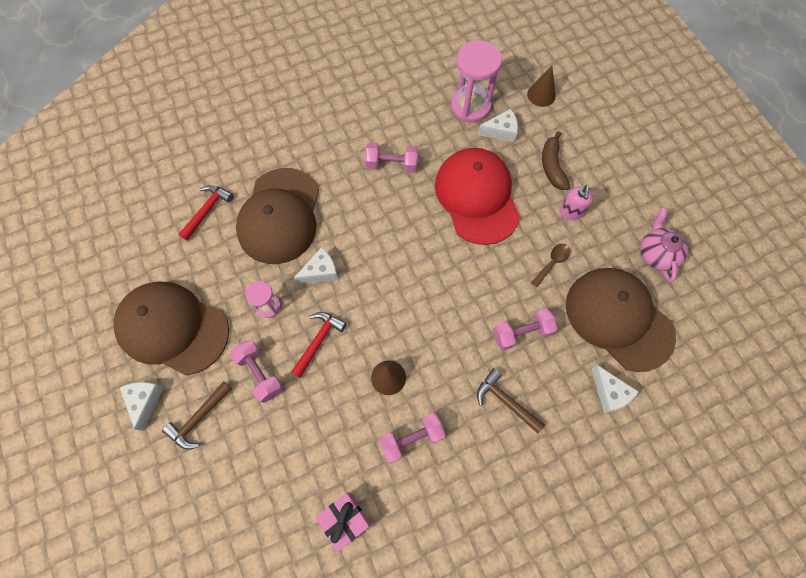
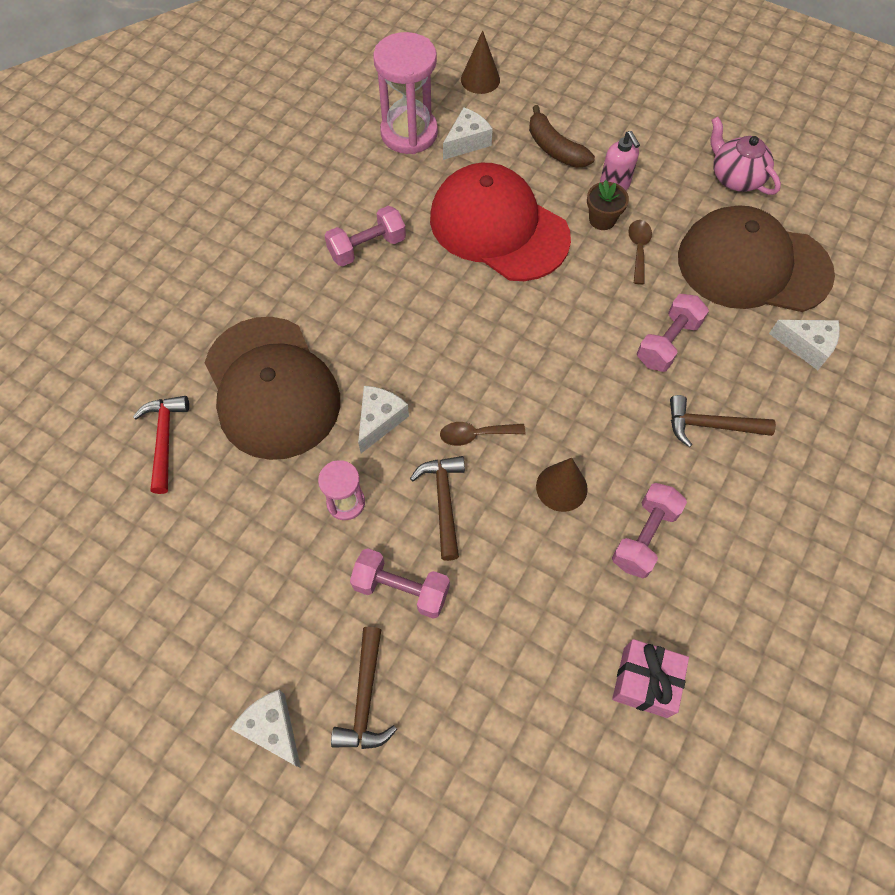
camera: 35 degrees left, 5 degrees down
(173, 328) = (236, 613): brown cap -> none
(318, 341) = (444, 502): red hammer -> brown hammer
(365, 314) = (475, 435): none -> brown spoon
(545, 230) = (602, 219): none -> brown flower pot

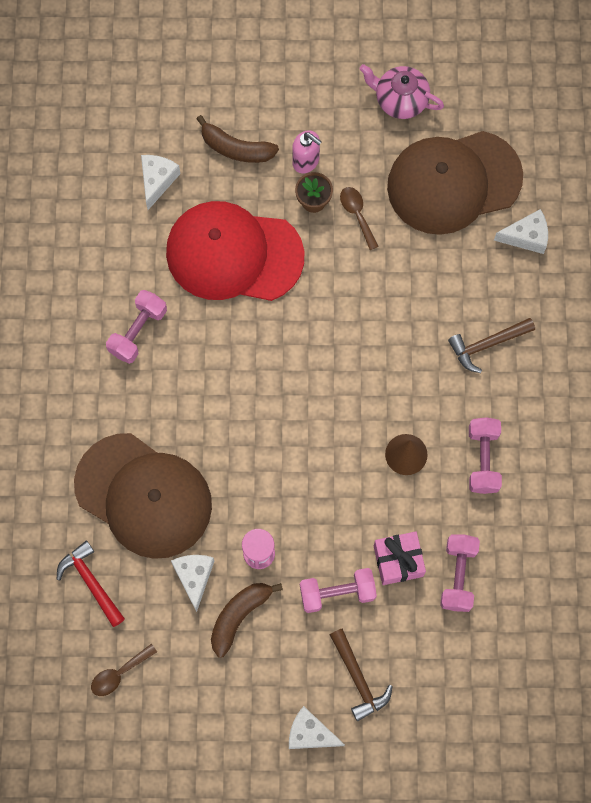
camera: 30 degrees left, 10 degrees up
(283, 554) = (239, 616): none -> brown banana
(379, 420) = (243, 476): white cheese -> white cheese (194, 577)
(409, 133) = (101, 198): pink hourglass -> none
(444, 502) = (329, 513): brown hammer -> none
(475, 435) = (321, 448): brown spoon -> brown spoon (119, 674)
(480, 79) = (129, 106): brown cone -> none
(645, 682) = (534, 562): pink gift -> pink gift (398, 561)
(667, 342) = (422, 290): pink dumbbell -> pink dumbbell (458, 575)

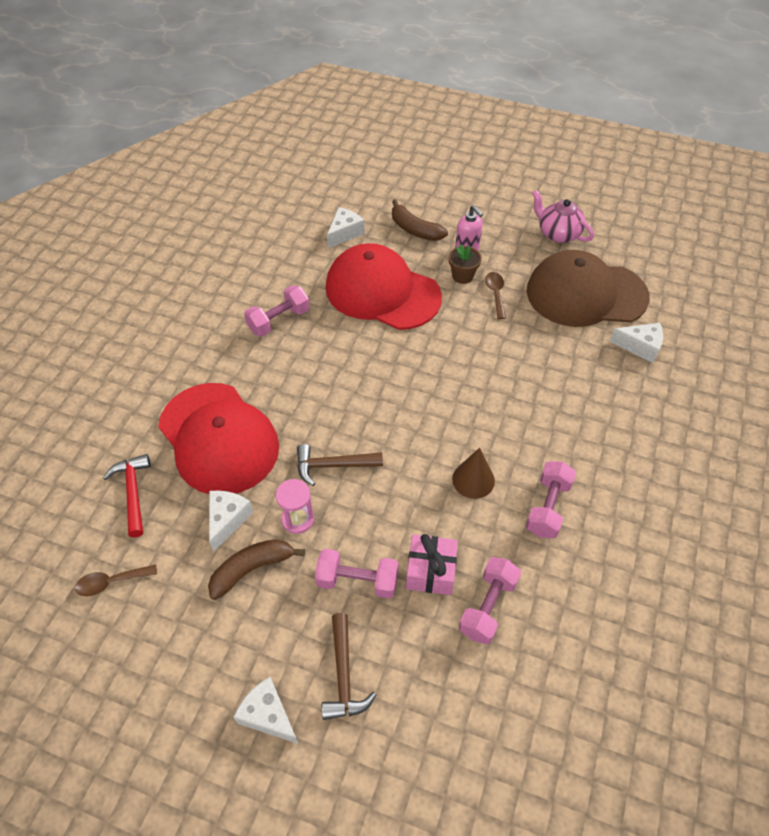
camera: 20 degrees right, 20 degrees down
(144, 496) = (218, 438): brown cap -> red cap
(487, 344) = (580, 415): brown hammer -> brown hammer (333, 465)

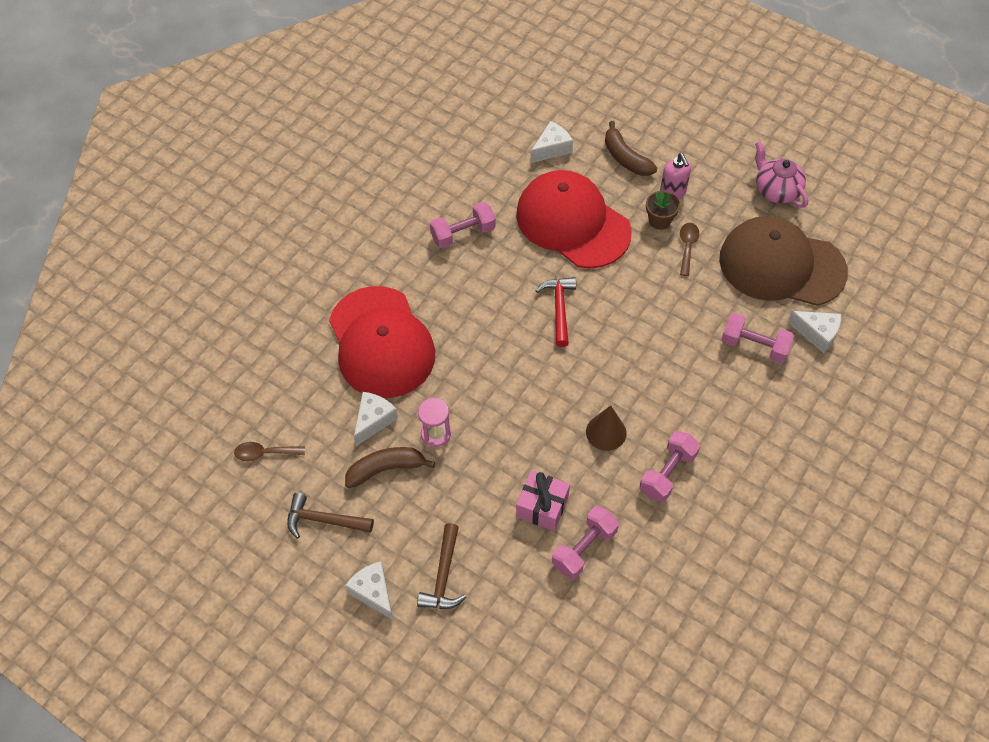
camera: 15 degrees right, 5 degrees up
(133, 493) = (296, 378): red hammer -> red hammer (559, 309)
(333, 465) = (480, 391): brown hammer -> brown hammer (324, 520)
(357, 581) = (475, 500): pink dumbbell -> pink dumbbell (754, 346)

